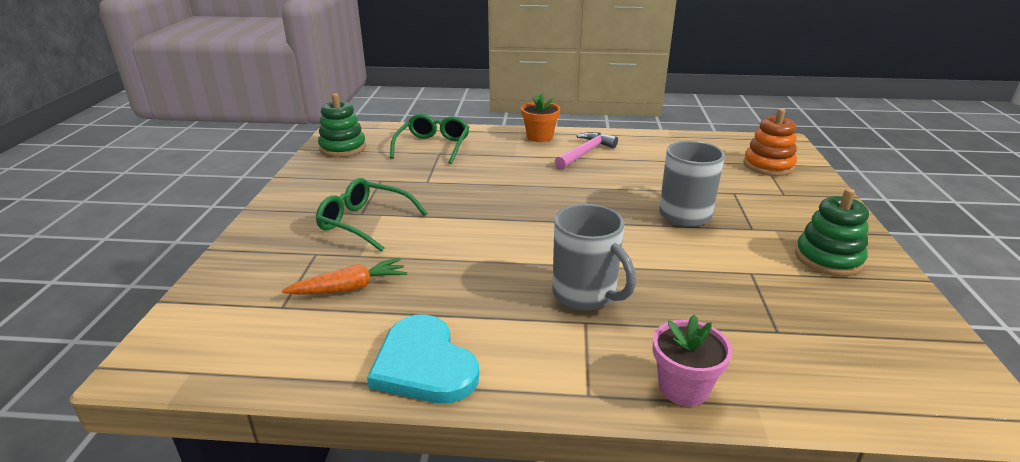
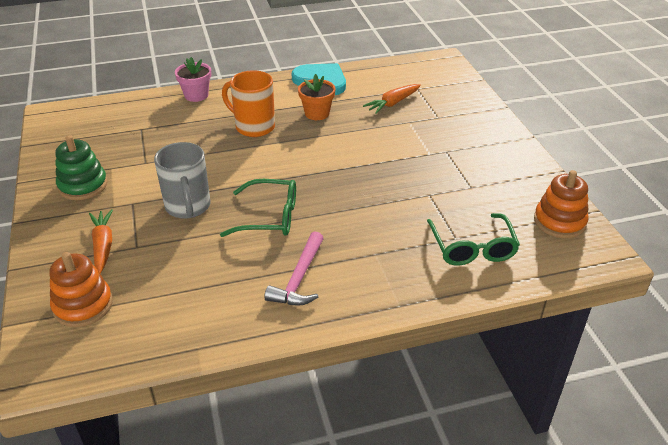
camera: 160 degrees right, 10 degrees up
(343, 148) = (559, 222): green stacking toy -> orange stacking toy
(365, 222) = (433, 144): green glasses -> green glasses (269, 217)
(539, 137) = (366, 300): orange flower pot -> orange flower pot (317, 113)
(586, 294) = (253, 127): grey mug -> orange mug
(769, 198) = (103, 246): none -> orange carrot

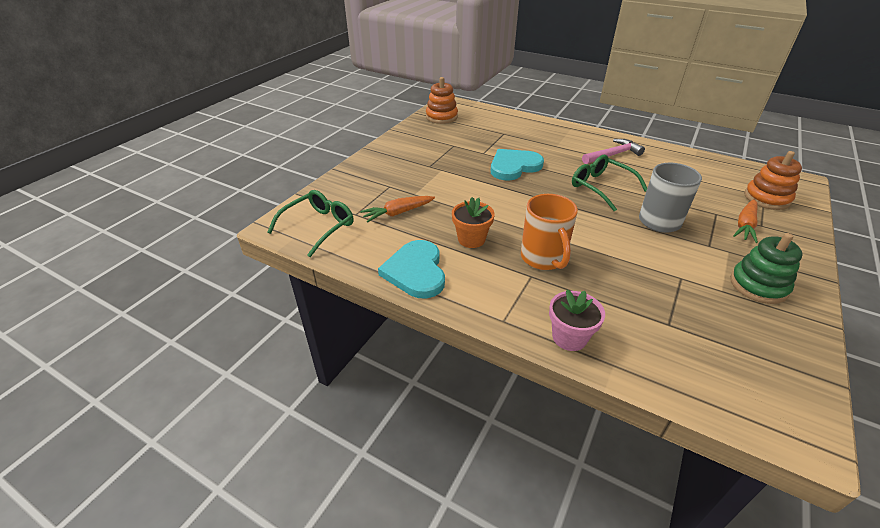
camera: 135 degrees left, 0 degrees up
(377, 194) = (514, 166): none -> turquoise heart
(393, 103) = (398, 213): orange carrot -> orange carrot turned 150 degrees clockwise
(472, 248) = (502, 127): green glasses -> green glasses (318, 226)

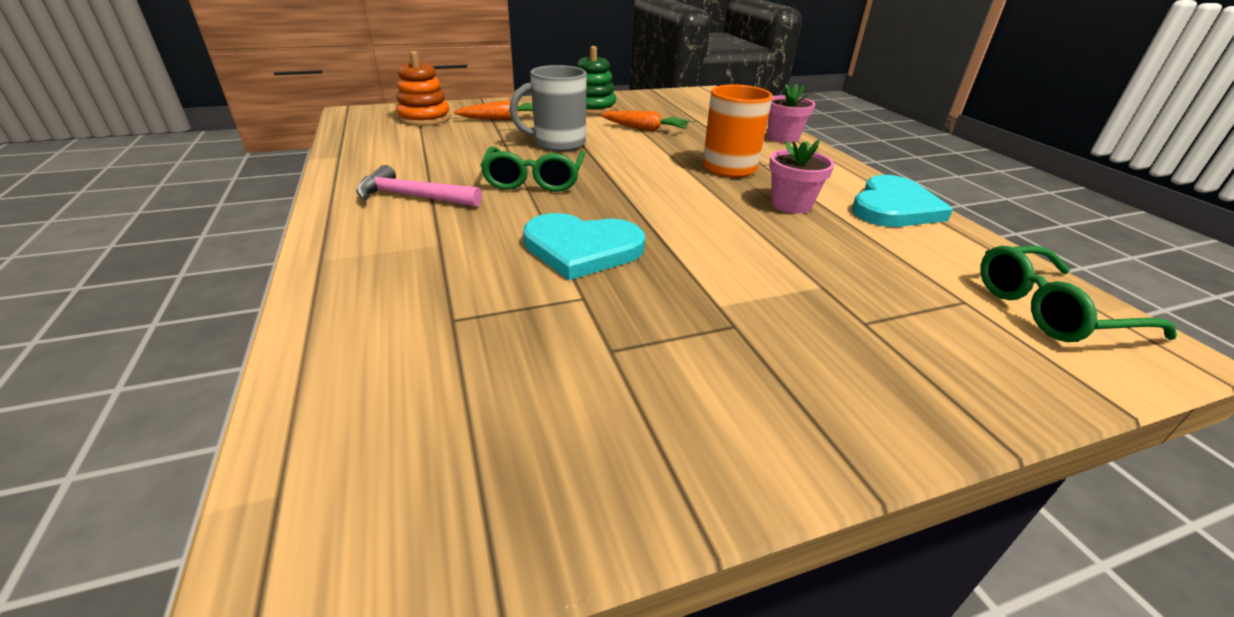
camera: 140 degrees left, 5 degrees down
(398, 213) = (877, 270): orange carrot -> orange carrot (645, 129)
(441, 117) = (467, 497): orange stacking toy -> none
(471, 239) = (791, 204): orange flower pot -> pink flower pot

